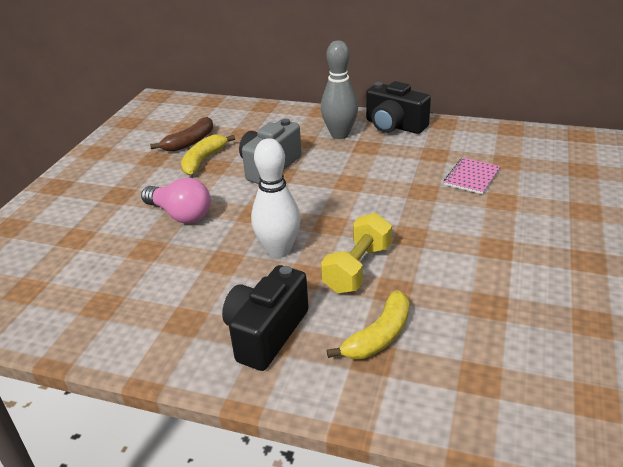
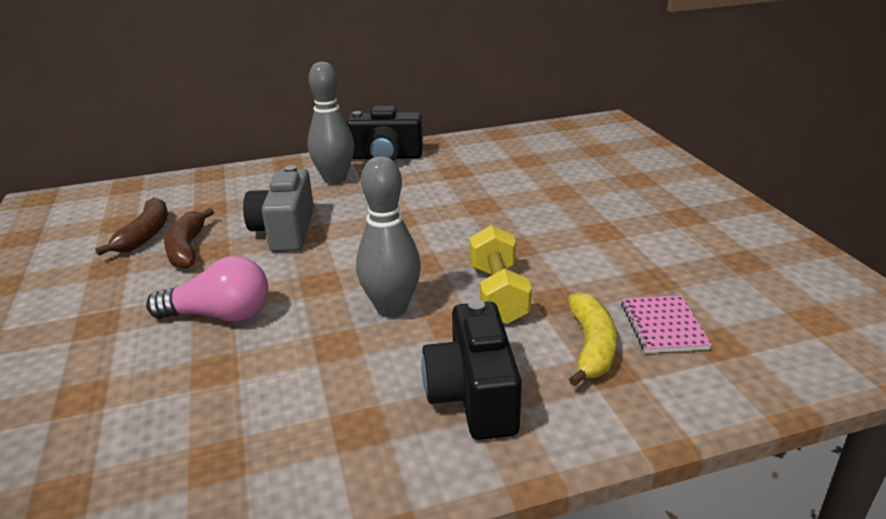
camera: 35 degrees left, 5 degrees down
(203, 160) = (187, 248): yellow banana -> brown banana
(279, 250) = (392, 308): white bowling pin -> grey bowling pin
(471, 177) = (512, 181): pink notebook -> pink notebook (663, 326)

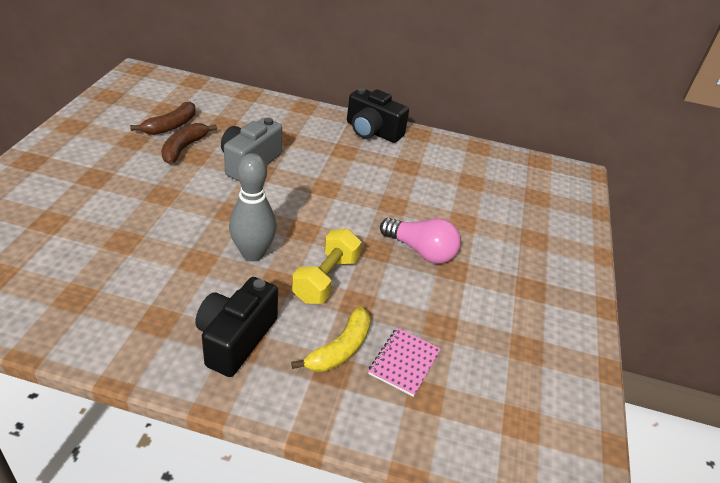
camera: 25 degrees right, 10 degrees up
(220, 315) = (158, 206): pink light bulb -> pink light bulb (421, 251)
(335, 179) = (320, 135): grey bowling pin -> none

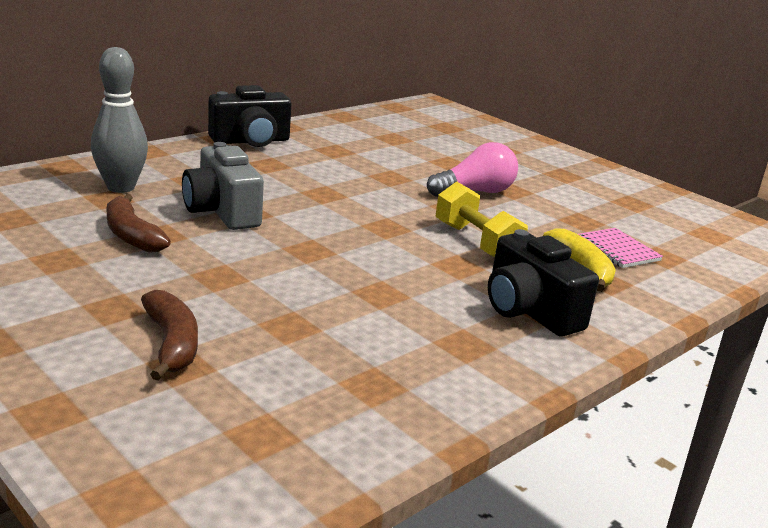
camera: 55 degrees left, 15 degrees down
(171, 126) = (62, 227): brown banana -> brown banana (172, 344)
(253, 253) = (399, 262): grey bowling pin -> grey bowling pin (121, 187)

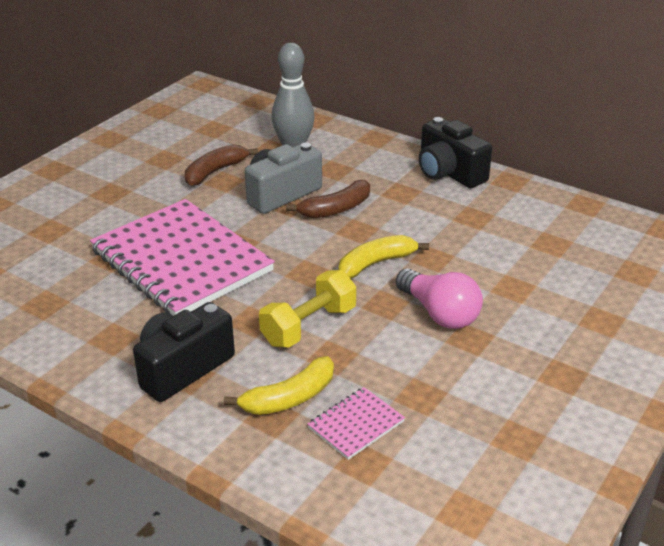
camera: 80 degrees right, 10 degrees up
(172, 344) = (73, 221): brown banana -> brown banana (336, 209)
(326, 284) = (181, 261): none -> pink notebook
(387, 198) = (376, 263): none -> yellow banana

